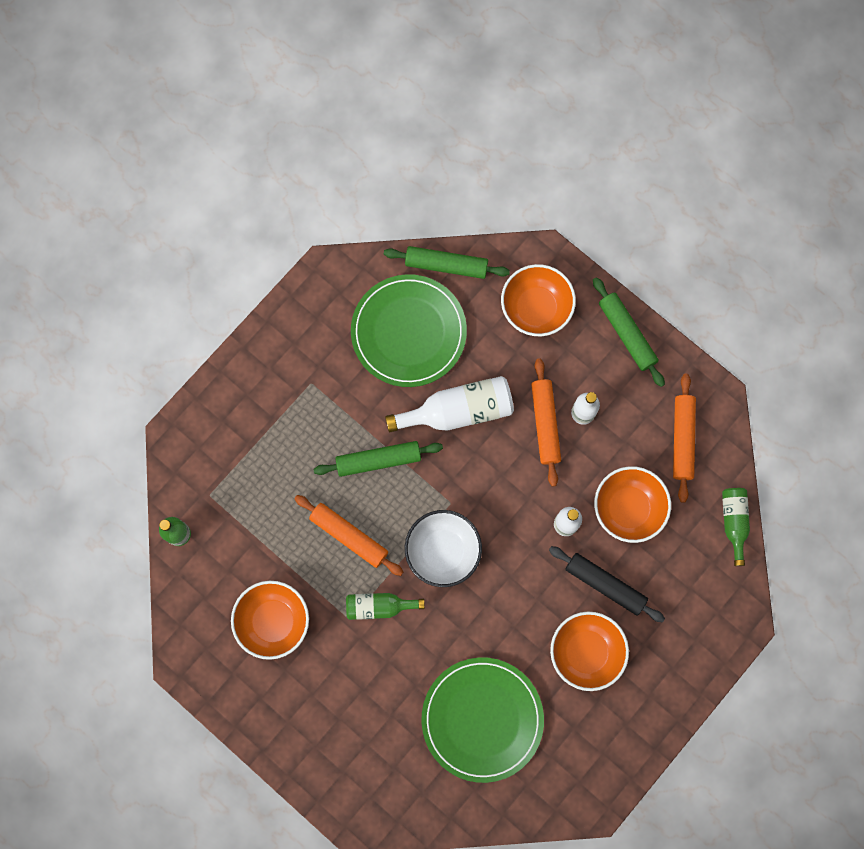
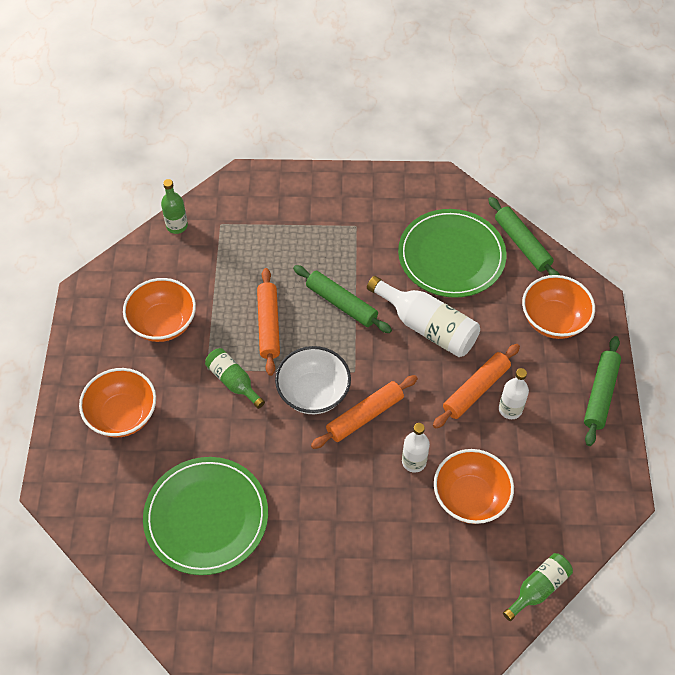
camera: 50 degrees right, 20 degrees down
(586, 652) = (327, 554): orange bowl -> orange bowl (123, 415)
(605, 585) = (393, 527): black rolling pin -> none
(682, 439) = (564, 496): orange rolling pin -> orange rolling pin (365, 416)

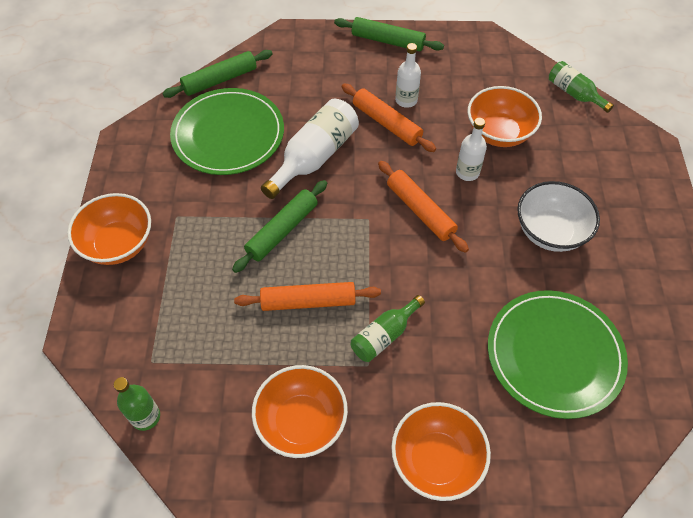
camera: 90 degrees left, 0 degrees up
(313, 393) = (396, 256): white bowl -> white bowl (550, 231)
(553, 320) = (310, 64): orange bowl -> orange bowl (118, 244)

